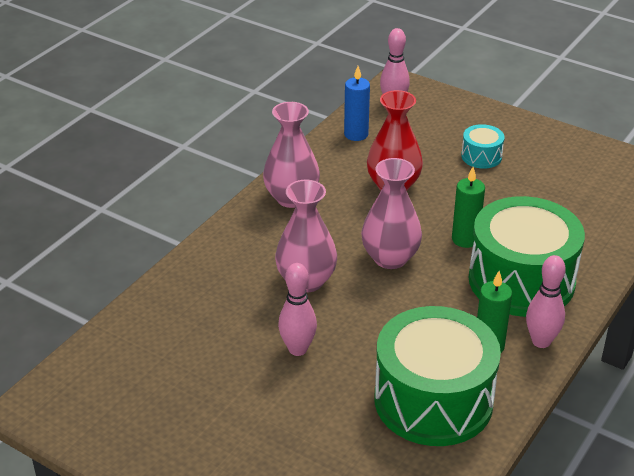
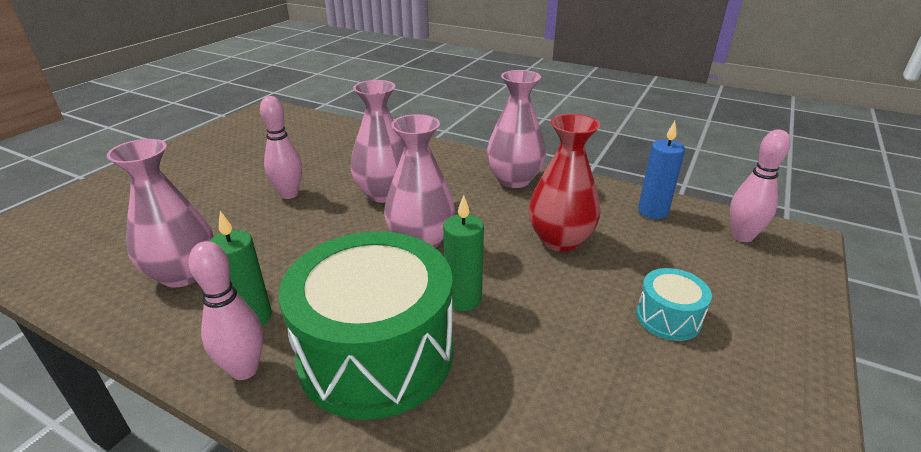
camera: 85 degrees right, 5 degrees down
(433, 400) = (183, 274): green drum -> pink vase

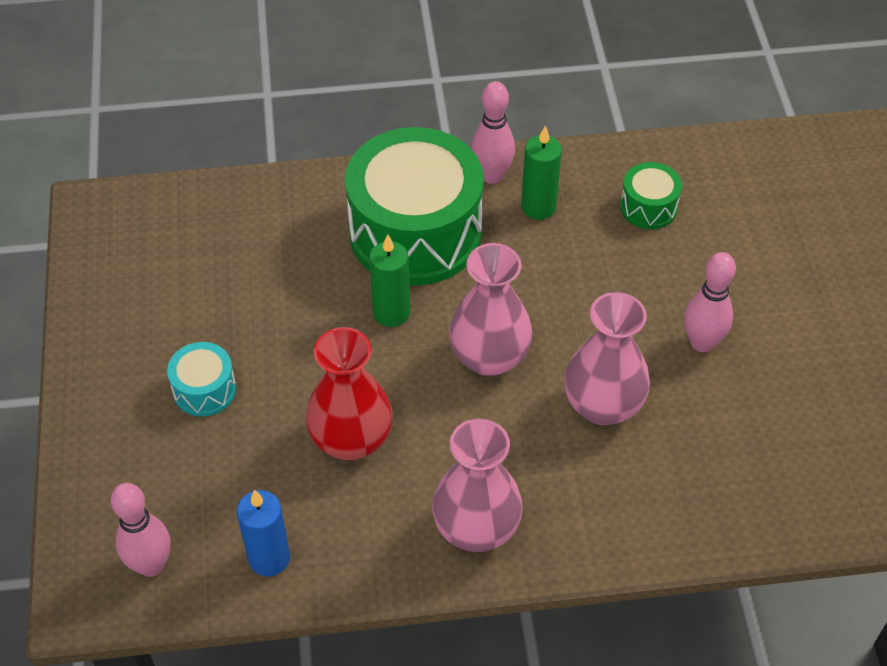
camera: 145 degrees right, 20 degrees up
(183, 274) = (648, 207): pink vase -> green drum

